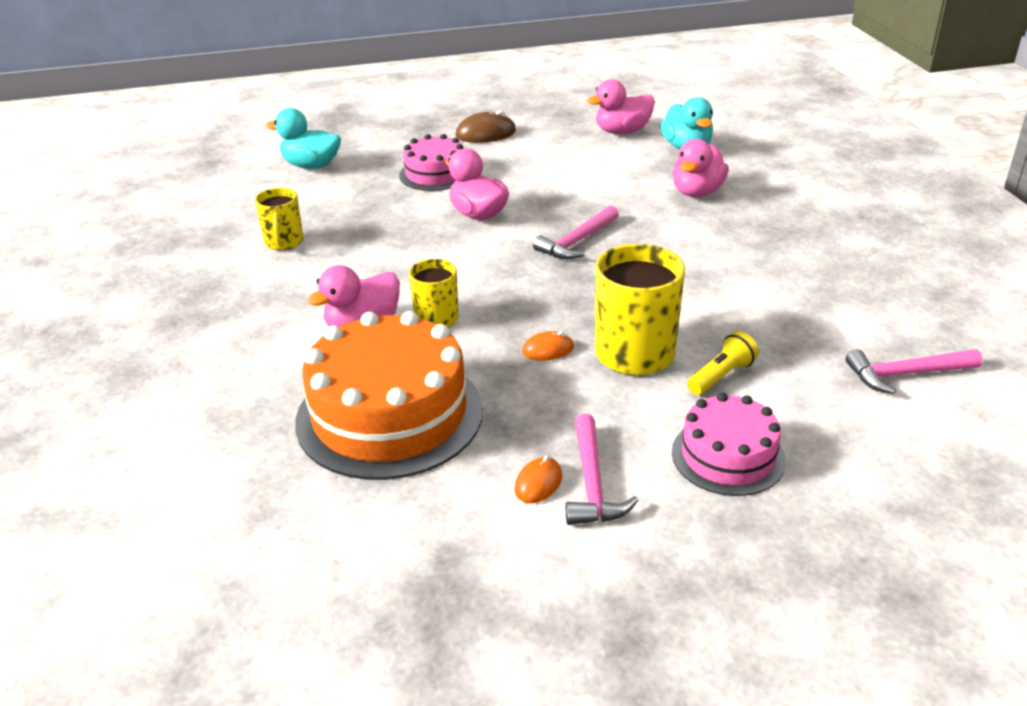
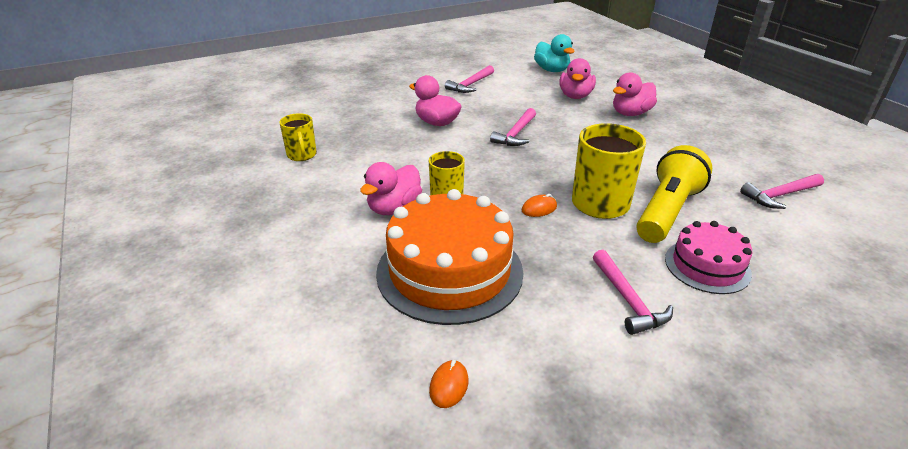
camera: 15 degrees left, 0 degrees up
(311, 165) = (297, 101): turquoise duck -> none
(435, 174) = (392, 99): pink cake -> none
(485, 134) = (413, 71): brown mouse -> none
(538, 483) = (590, 306): orange mouse -> orange mouse (449, 386)
(555, 161) = (470, 85): none -> pink hammer
(622, 131) = (504, 63): pink duck -> pink duck (630, 113)
(721, 376) = (667, 211): yellow flashlight -> yellow flashlight, size x2.02

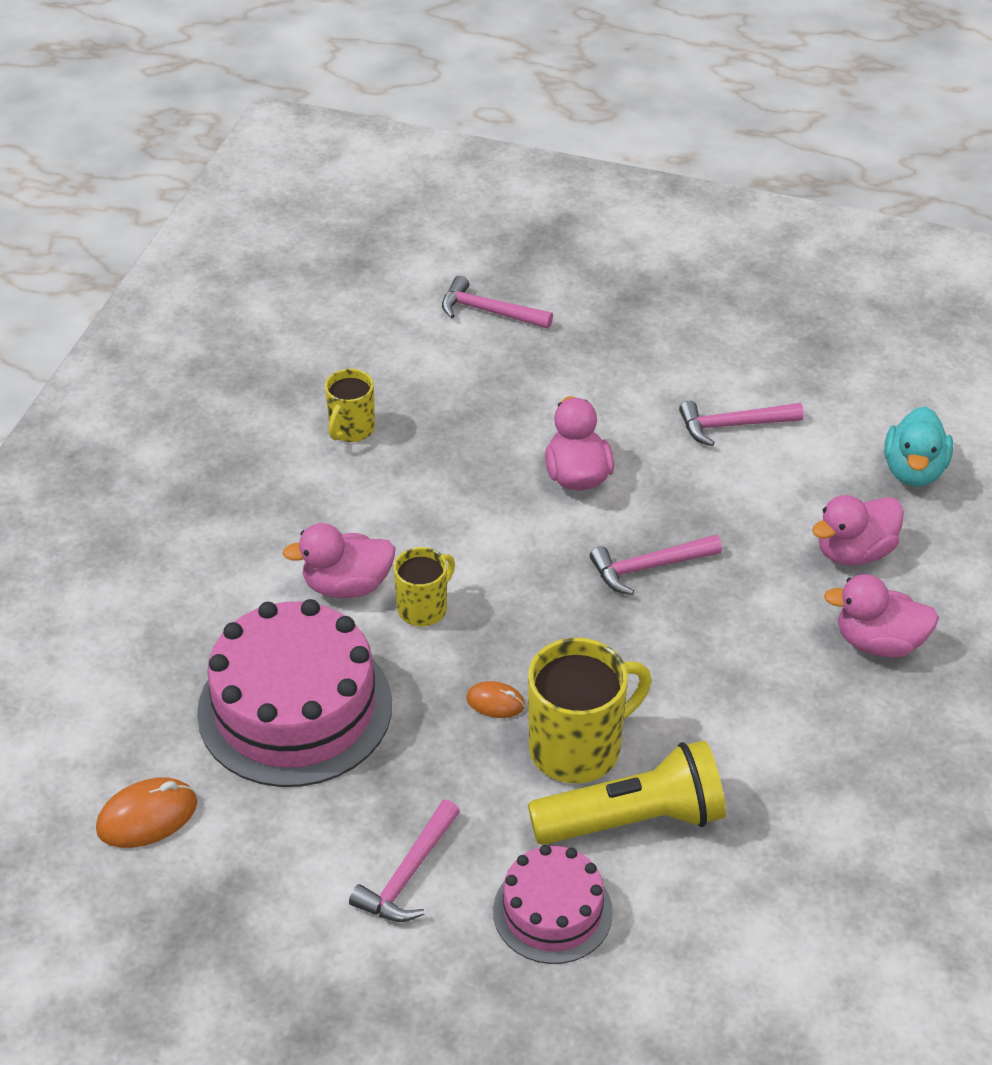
camera: 45 degrees right, 10 degrees up
(449, 271) = (295, 708): orange cake -> pink cake
(449, 386) = (147, 816): orange mouse -> orange mouse, size x1.65
(780, 195) = (822, 914): pink hammer -> pink hammer (489, 312)

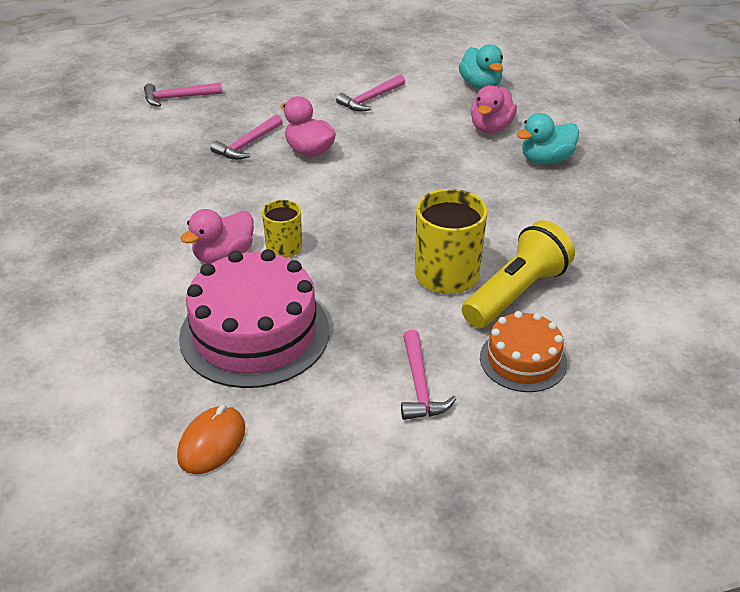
camera: 35 degrees left, 5 degrees down
(351, 429) = (147, 180): yellow mug -> none
(495, 702) = (377, 273): orange mouse -> none
(552, 911) = (523, 360): pink cake -> orange cake
(649, 567) = (394, 175): pink hammer -> pink hammer (248, 144)
(878, 642) = (546, 159): pink duck -> turquoise duck

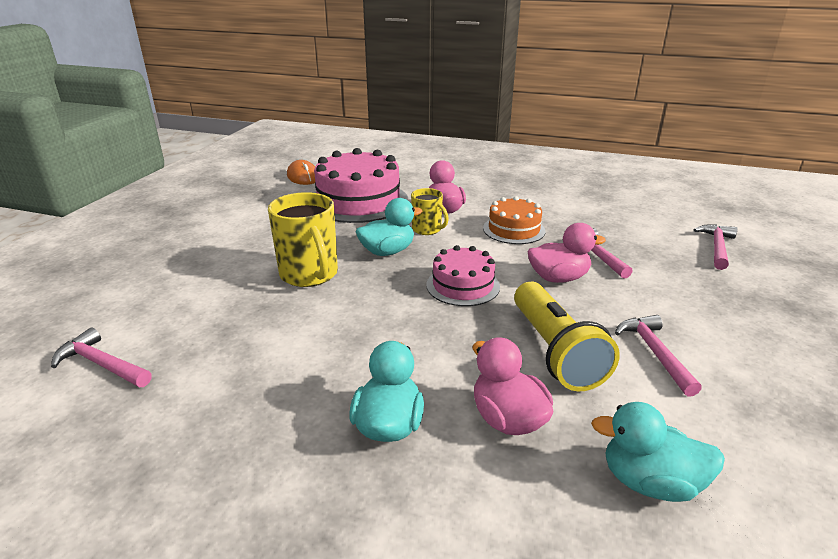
camera: 125 degrees right, 10 degrees down
(357, 250) = (387, 251): none -> turquoise duck
(371, 188) = (463, 285): none -> pink cake
(420, 385) = (242, 228): pink hammer -> pink hammer (102, 364)
(516, 293) = (245, 292): yellow flashlight -> yellow flashlight (555, 351)
(523, 360) = (194, 265): orange cake -> orange cake (514, 229)

